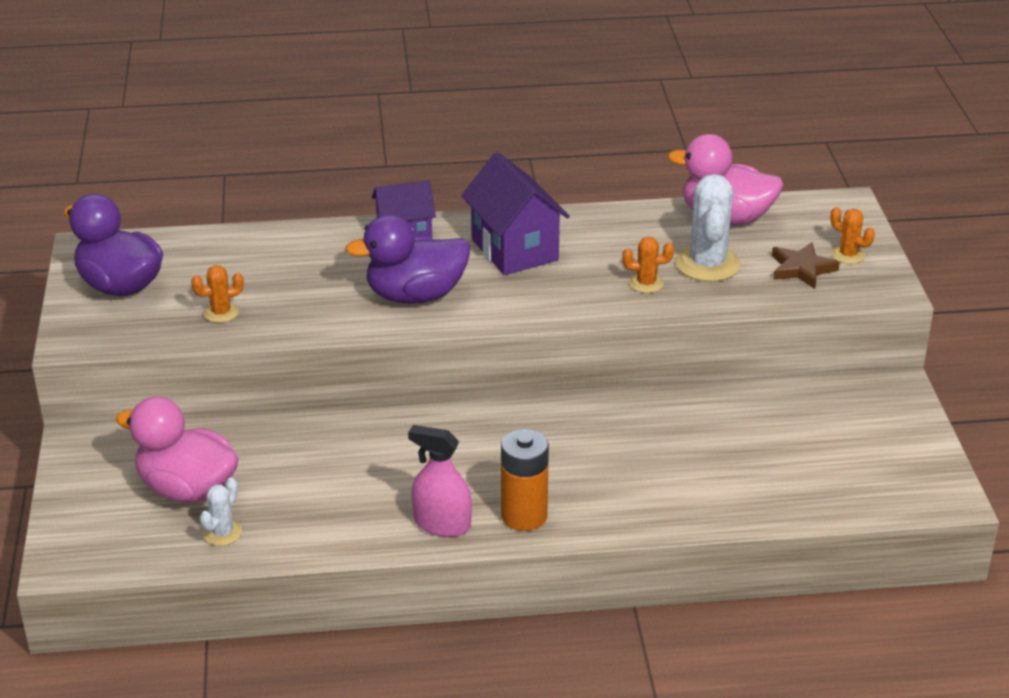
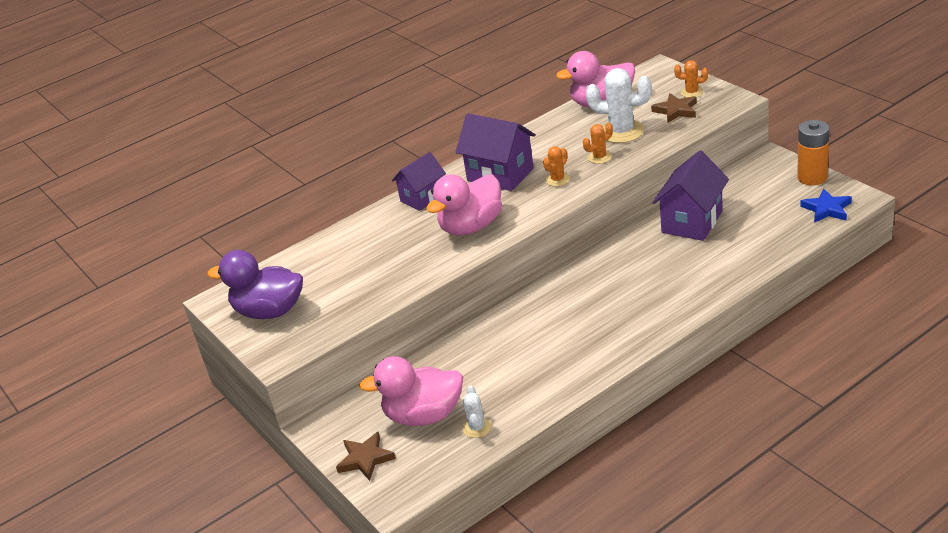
camera: 25 degrees left, 0 degrees up
(85, 503) = (365, 459): none -> brown star
(221, 313) = (358, 294): orange cactus -> orange cactus (557, 180)
(415, 295) = (471, 227): purple duck -> pink duck
(442, 524) = (604, 352): pink spray bottle -> none
(524, 516) = (646, 323): orange battery -> orange battery (812, 177)
(707, 264) = (621, 132): white cactus -> white cactus turned 45 degrees counterclockwise
(712, 423) = (692, 222): none -> purple house
(892, 492) = (826, 209): none -> blue star

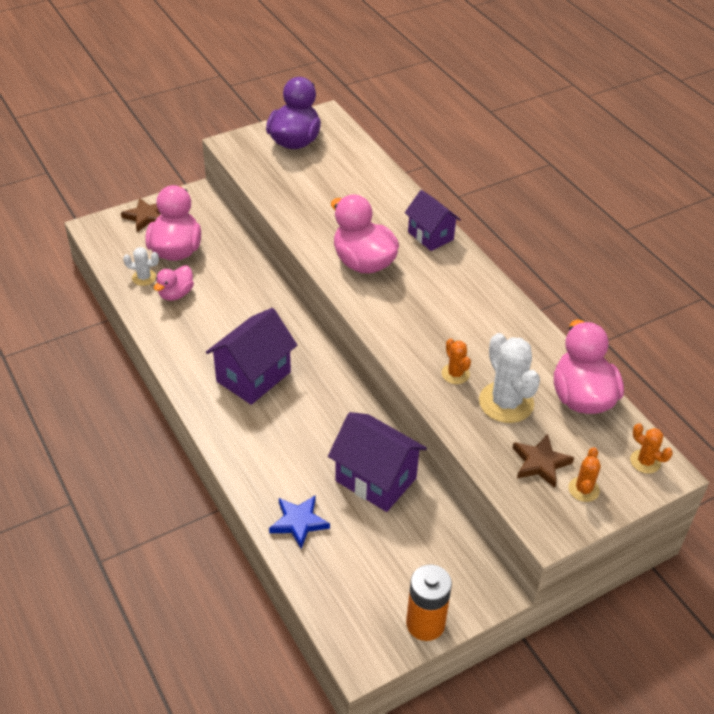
camera: 90 degrees right, 10 degrees up
(498, 395) = (176, 294): none -> pink duck
(500, 175) = (451, 293): purple house -> purple house (253, 376)
(557, 180) = (422, 334): orange cactus -> orange cactus (645, 461)
(621, 132) = (506, 402): white cactus -> white cactus turned 45 degrees counterclockwise
(826, 209) = (350, 616): blue star -> blue star (299, 522)

